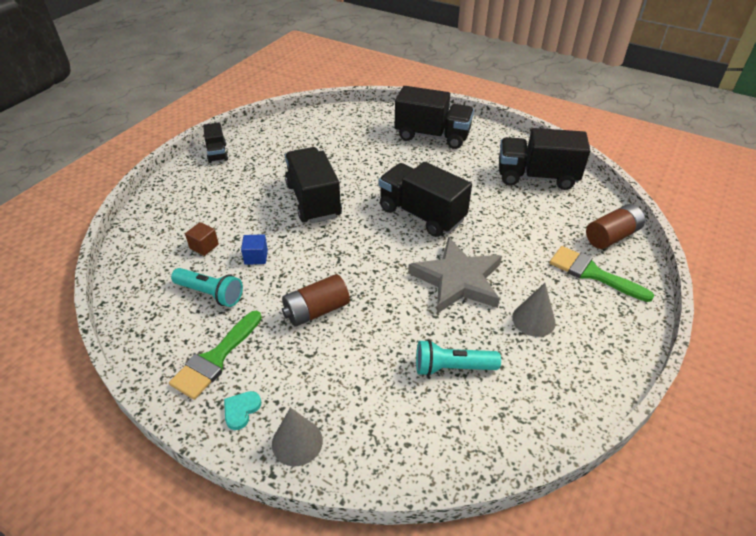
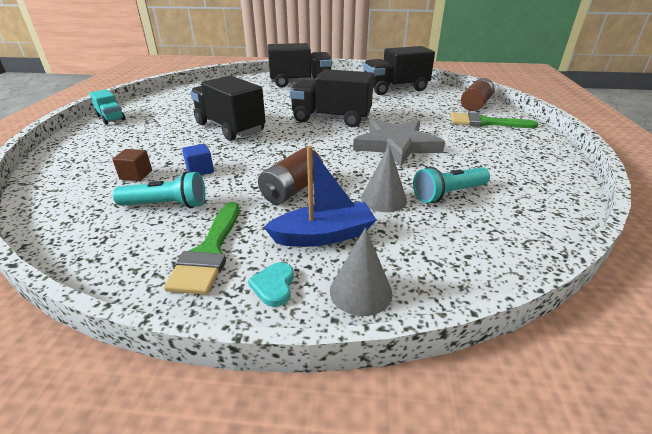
camera: 25 degrees left, 10 degrees down
(217, 153) = (111, 118): black truck -> turquoise truck
(307, 375) = (323, 235): none -> blue boat
(533, 320) = (476, 153): grey cone -> grey cone (383, 199)

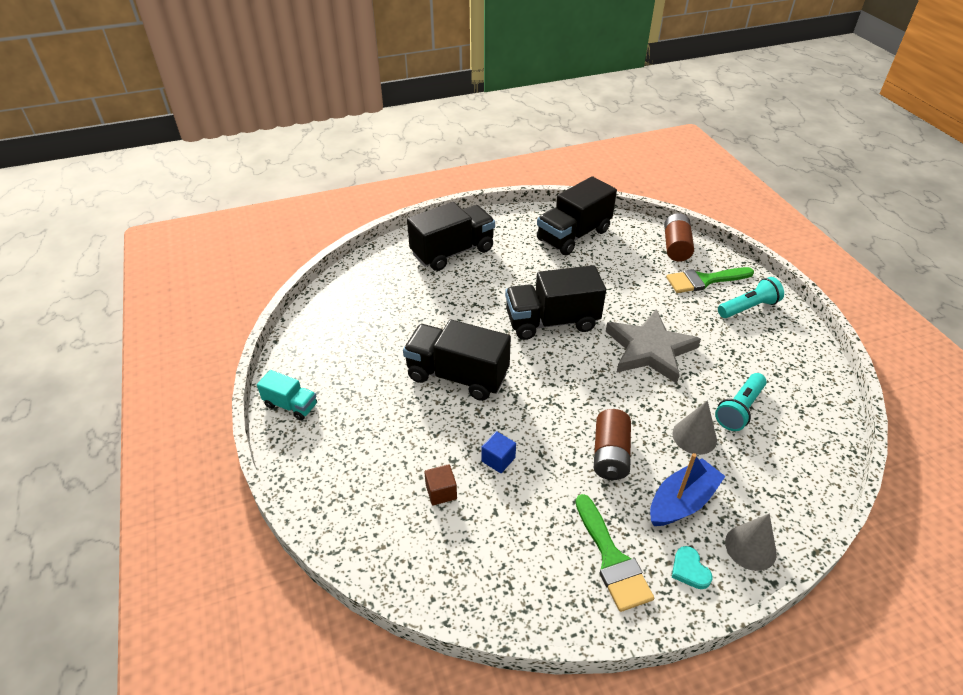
camera: 25 degrees left, 10 degrees up
(167, 205) = (519, 520): turquoise flashlight -> turquoise flashlight (748, 307)

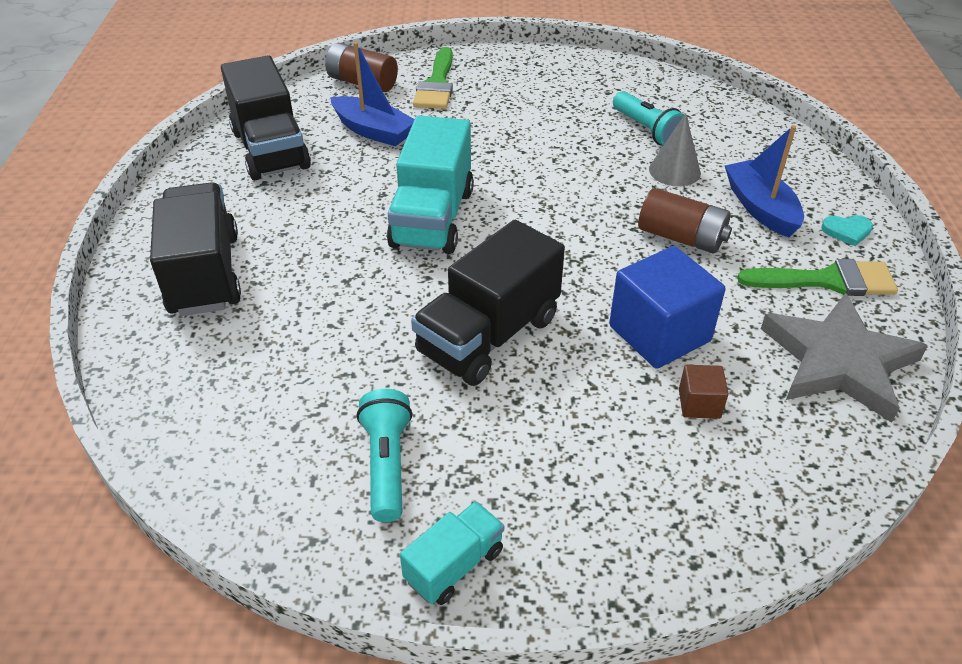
camera: 70 degrees left, 0 degrees up
(498, 459) = (659, 333): blue cube -> blue cube, size x2.11
(551, 322) = (433, 218): black truck -> turquoise truck
(624, 269) = (373, 131): none -> blue boat
(650, 349) = (528, 158): grey star -> grey star (838, 361)
(748, 307) = (500, 73): turquoise flashlight -> turquoise flashlight (387, 464)
(750, 547) = (825, 185): grey cone -> none

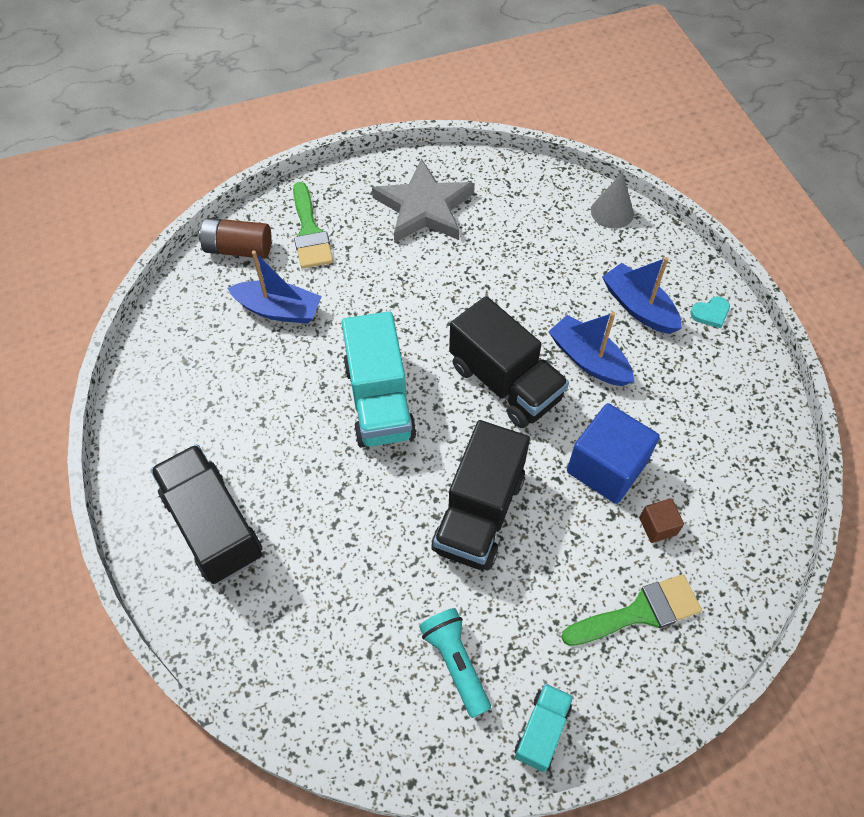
camera: 20 degrees left, 15 degrees up
(271, 150) = (195, 361): black truck -> black truck (505, 382)
(647, 130) = (518, 241): turquoise flashlight -> none
(674, 171) = (557, 284): grey cone -> grey cone (612, 212)
(681, 237) = (588, 359): brown battery -> blue boat
(827, 280) = (711, 371): green brush -> green brush (639, 612)
(838, 361) = (741, 452): grey star -> grey star (424, 207)

